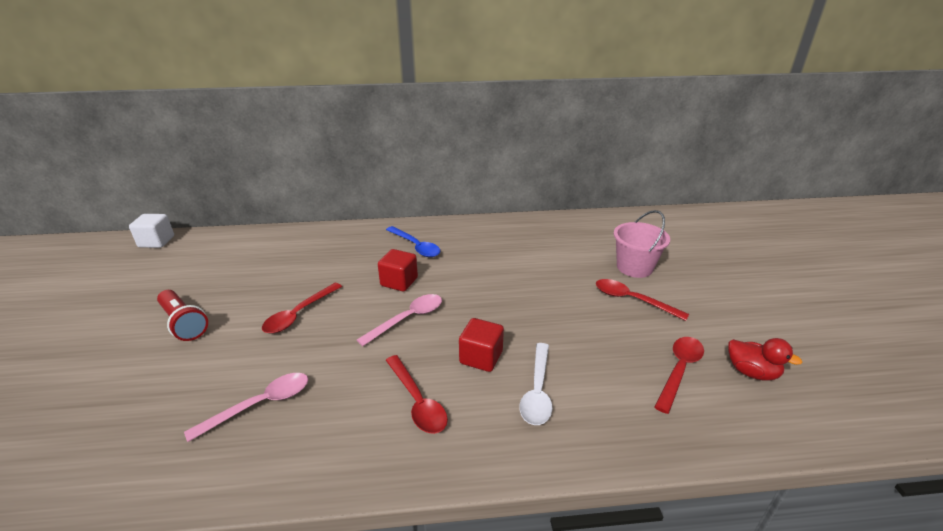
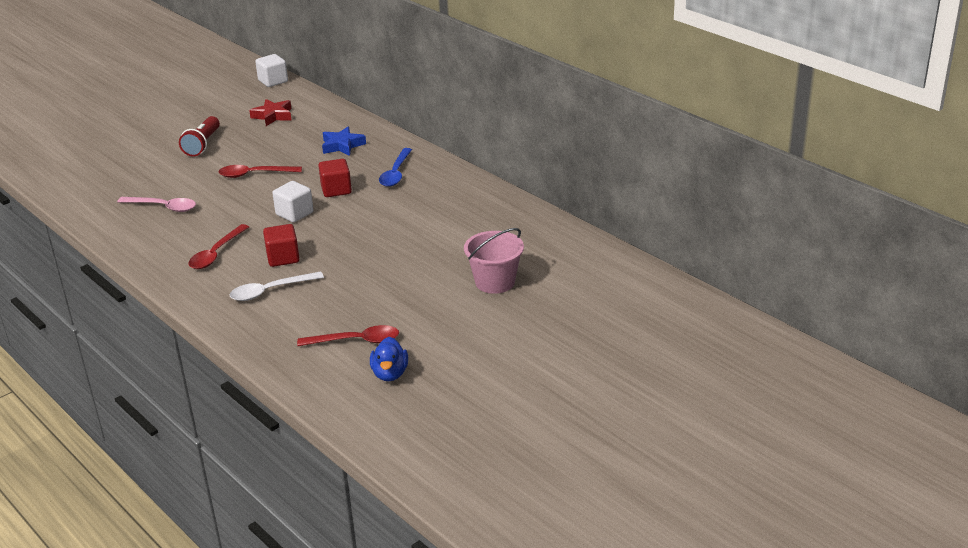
camera: 55 degrees right, 0 degrees up
(215, 264) = (273, 116): none -> red star
(331, 252) = (342, 145): none -> blue star
(407, 319) = (294, 214): pink spoon -> white cube
(632, 300) = (435, 296): red spoon -> none
(751, 372) = (390, 374): red duck -> blue duck

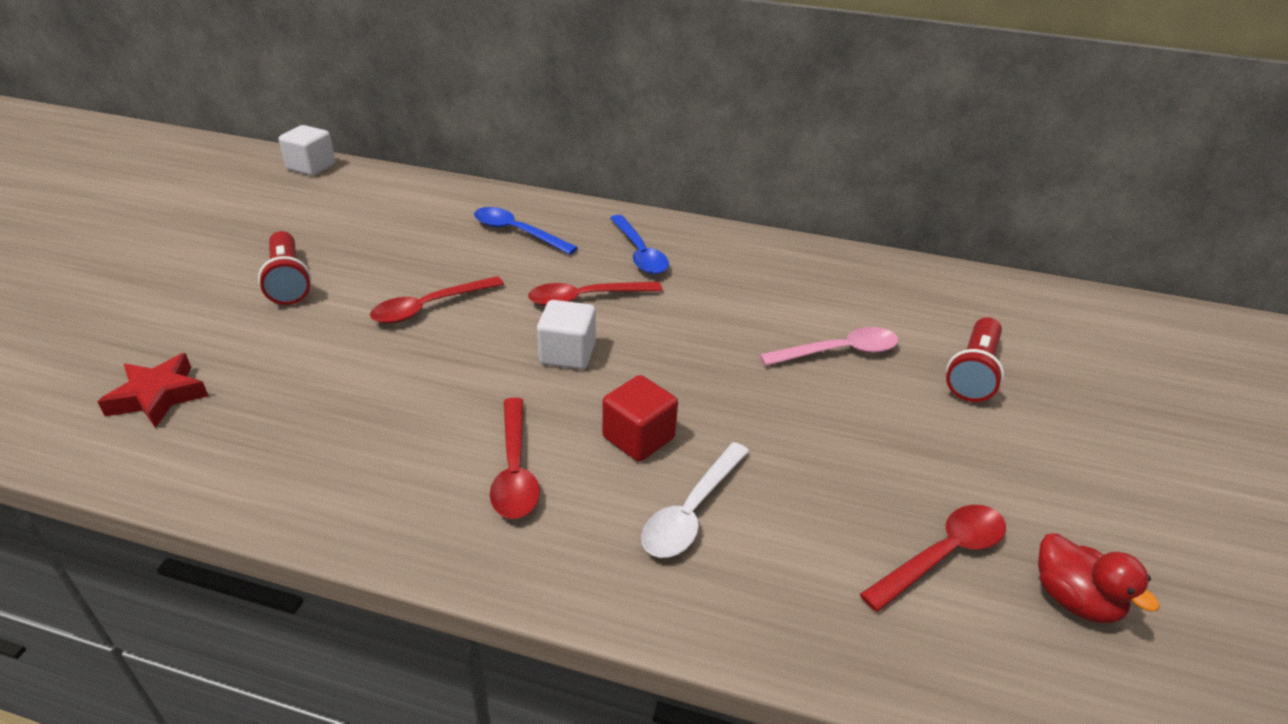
camera: 35 degrees left, 5 degrees up
(163, 207) = (320, 410): pink spoon -> pink spoon (839, 352)
(273, 116) = (363, 213): red star -> red star (158, 396)
(336, 190) = (586, 298): red cube -> red spoon
(342, 145) = (517, 232): blue star -> blue spoon
(390, 374) = (1073, 599): blue duck -> red duck
(495, 282) = (973, 373): pink bucket -> red flashlight

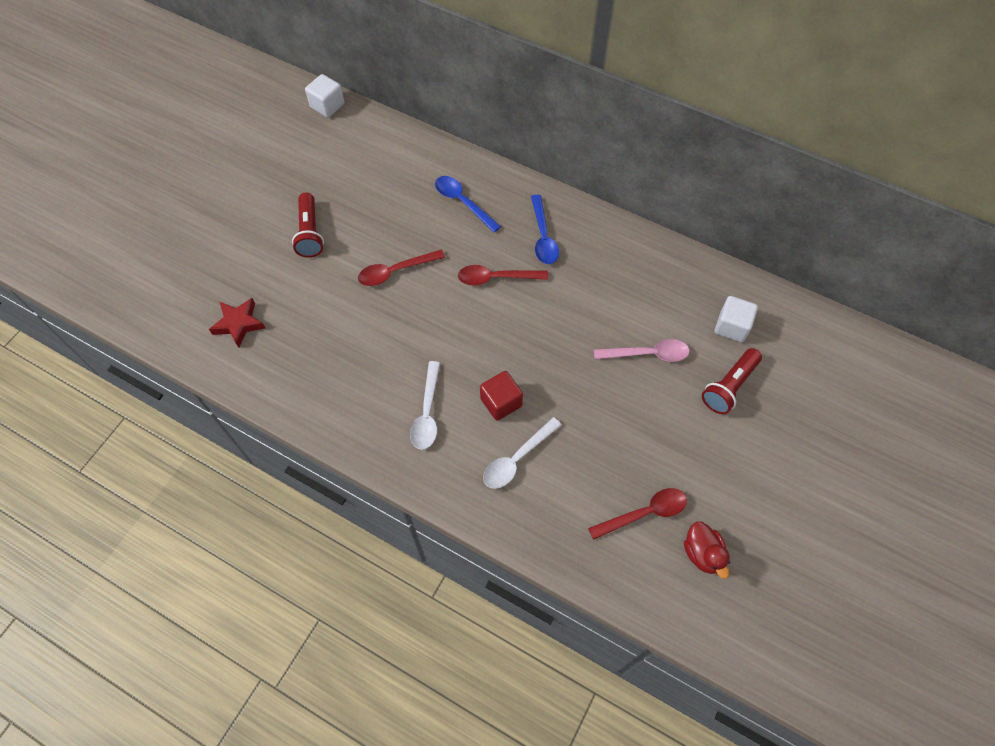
camera: 15 degrees right, 25 degrees up
(514, 470) = (427, 413): red spoon -> white spoon
(567, 354) = (474, 327): white cube -> white cube (731, 327)

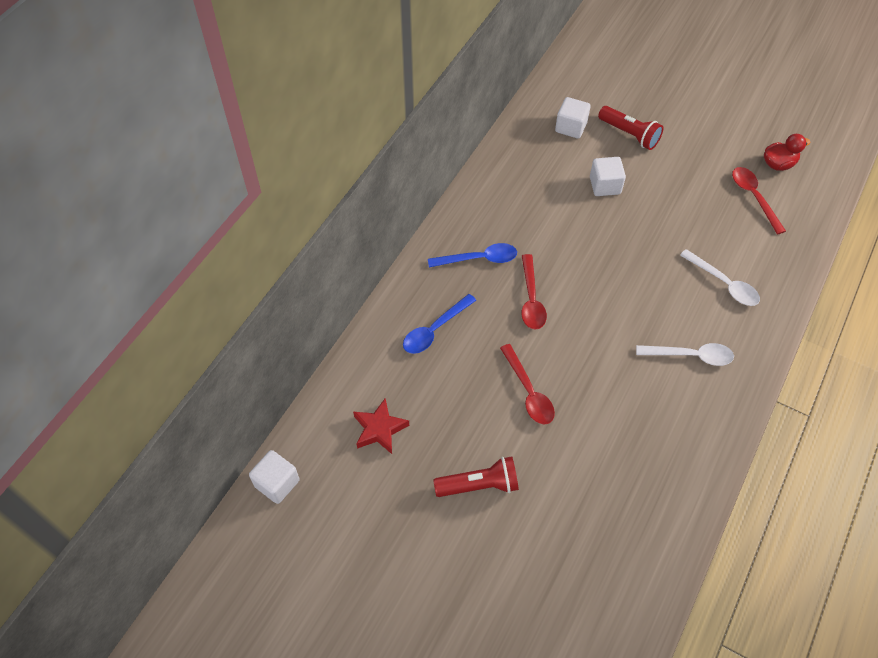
camera: 90 degrees left, 5 degrees down
(239, 324) = (610, 551): red star -> red star (379, 429)
(501, 402) = (669, 295): red cube -> none
(647, 354) = (605, 185): pink spoon -> white cube

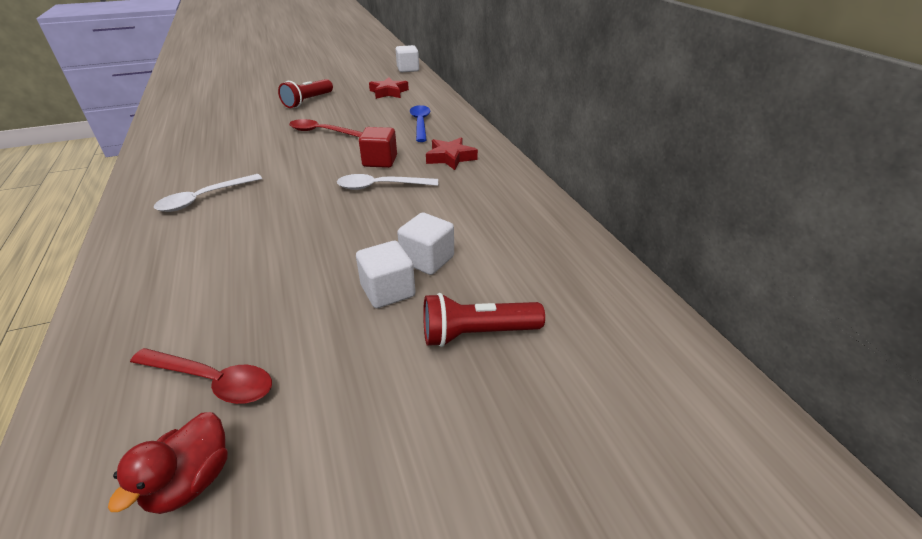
camera: 130 degrees right, 20 degrees down
(479, 259) = (450, 158): blue spoon -> red star
(531, 299) = (380, 161): red spoon -> red cube
(570, 127) = (548, 288): white cube -> white cube (388, 291)
(723, 284) = (201, 260): white spoon -> white spoon (381, 186)

